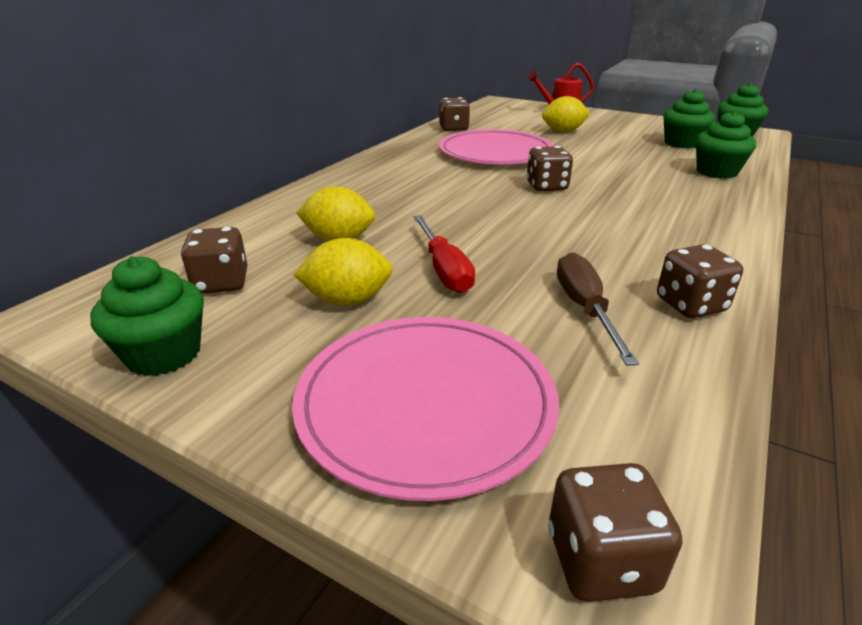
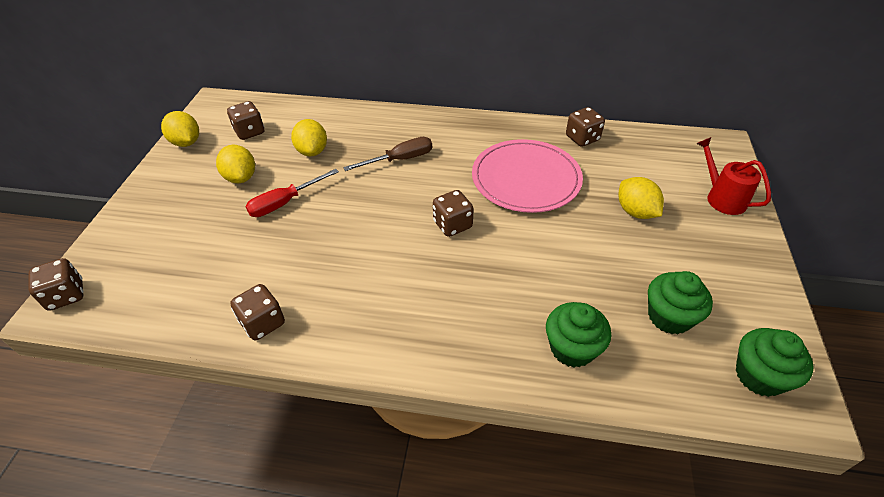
camera: 70 degrees right, 15 degrees up
(164, 354) = (186, 142): green cupcake -> yellow lemon
(426, 403) = (156, 228): pink plate -> none
(585, 309) = (248, 271): brown screwdriver -> brown screwdriver (400, 159)

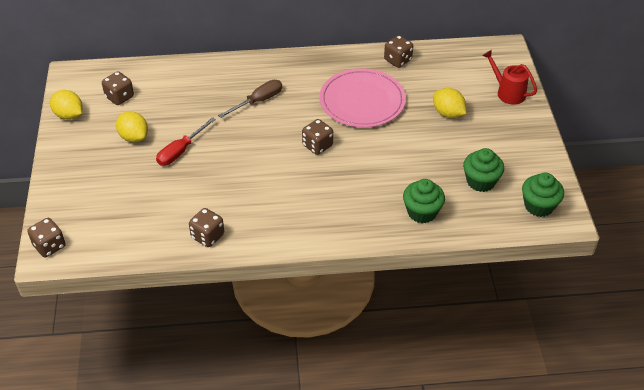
camera: 15 degrees left, 0 degrees up
(312, 151) = (182, 105): yellow lemon -> none

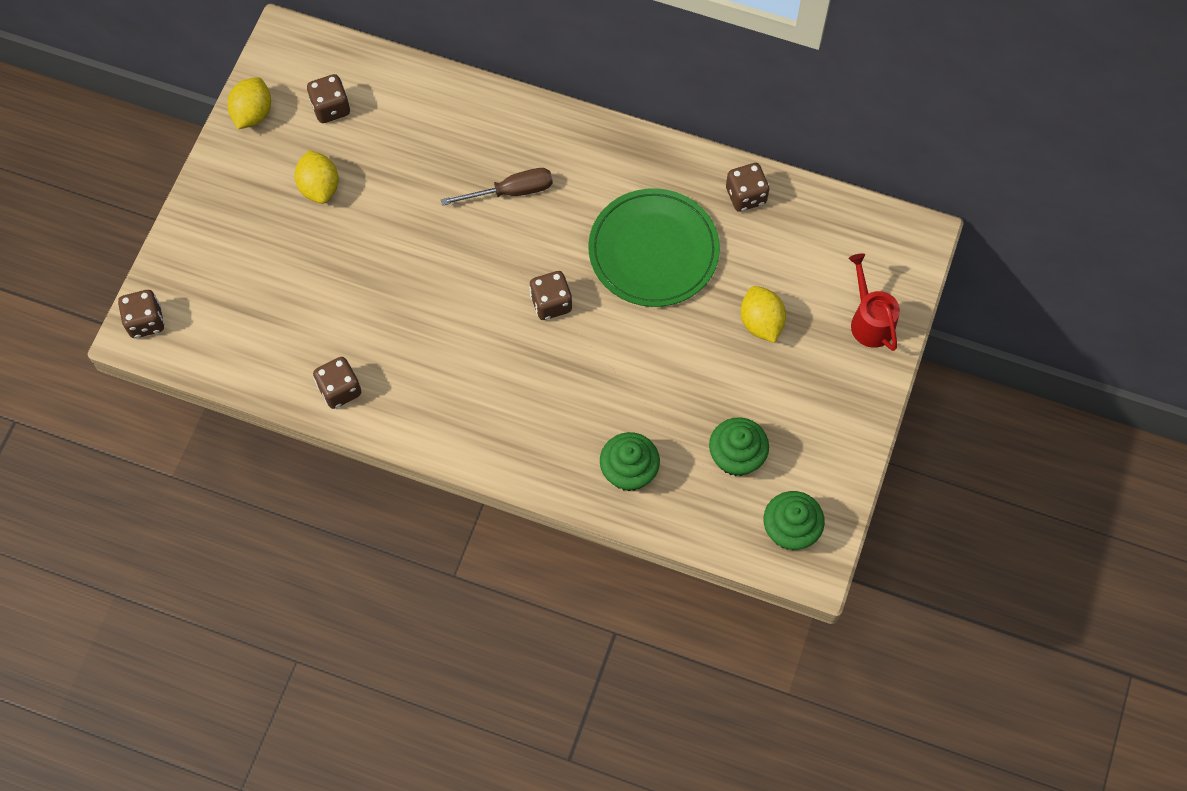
camera: 25 degrees right, 20 degrees up
(69, 115) = (253, 114): yellow lemon -> yellow lemon turned 45 degrees clockwise
(181, 151) = (369, 237): red screwdriver -> none
(362, 101) = (653, 250): pink plate -> green plate

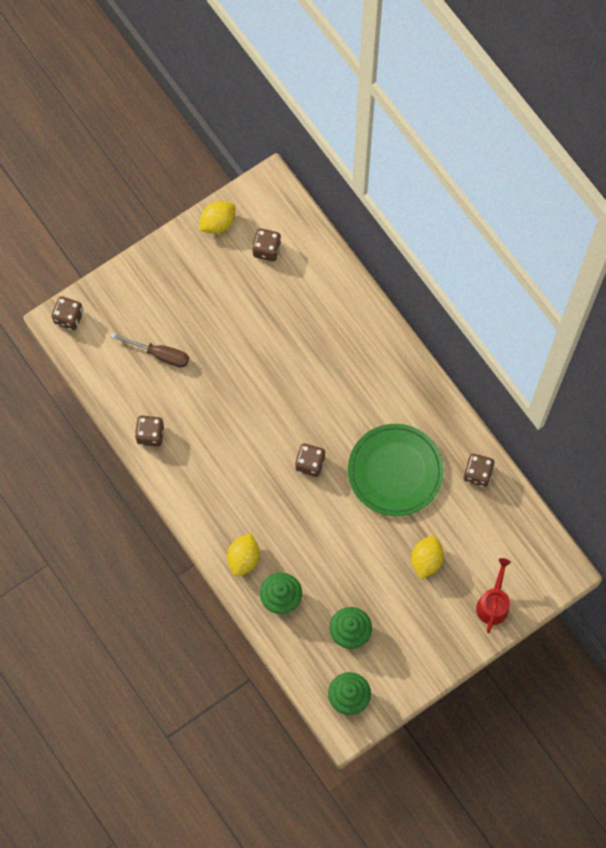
camera: 35 degrees right, 5 degrees up
(319, 187) = (225, 297): yellow lemon -> yellow lemon (243, 558)
(511, 192) = (337, 376): brown screwdriver -> brown screwdriver (159, 354)

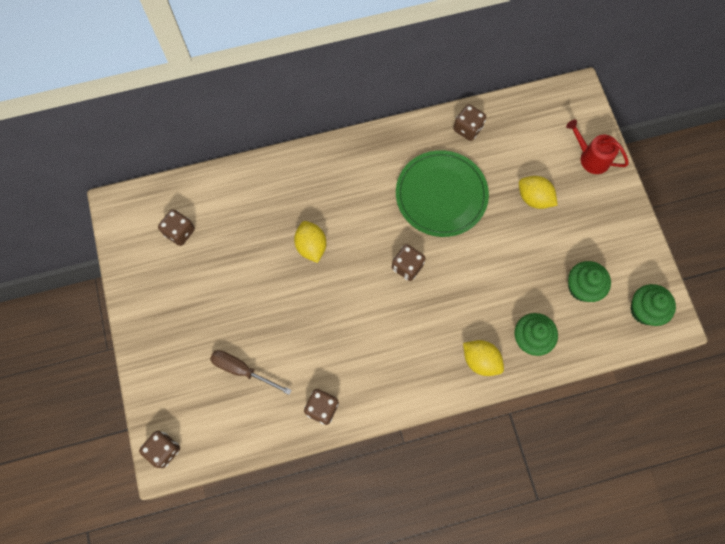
camera: 70 degrees left, 0 degrees up
(159, 354) = (242, 370): brown screwdriver -> brown screwdriver turned 105 degrees counterclockwise
(218, 223) = (132, 267): yellow lemon -> yellow lemon (311, 246)

